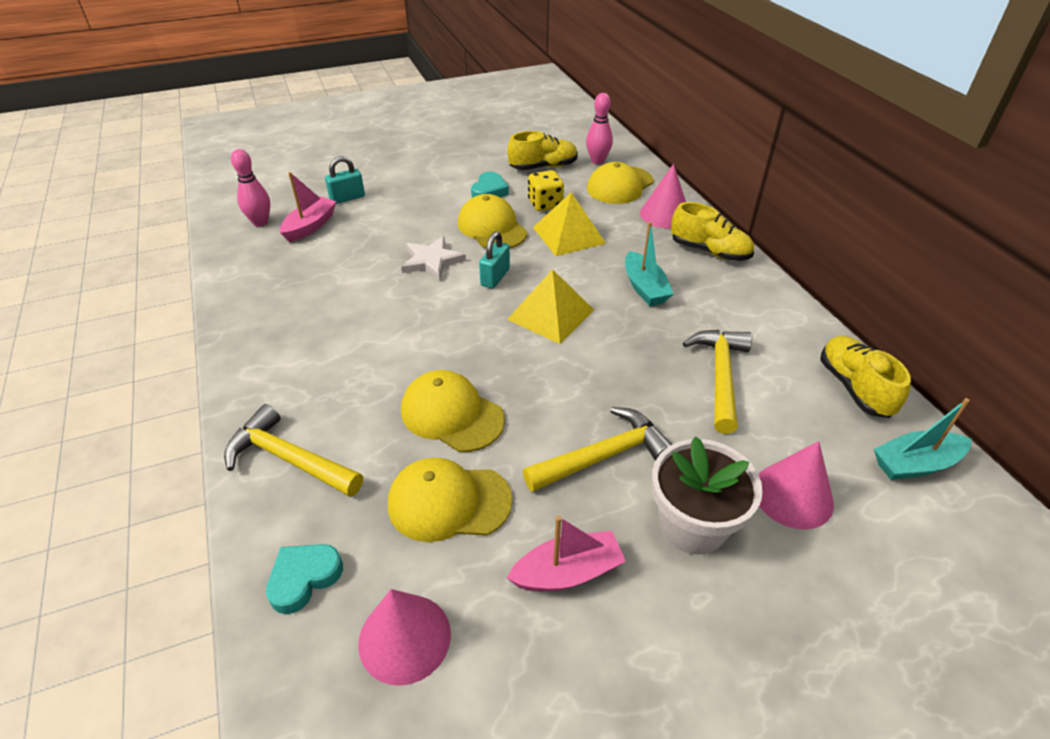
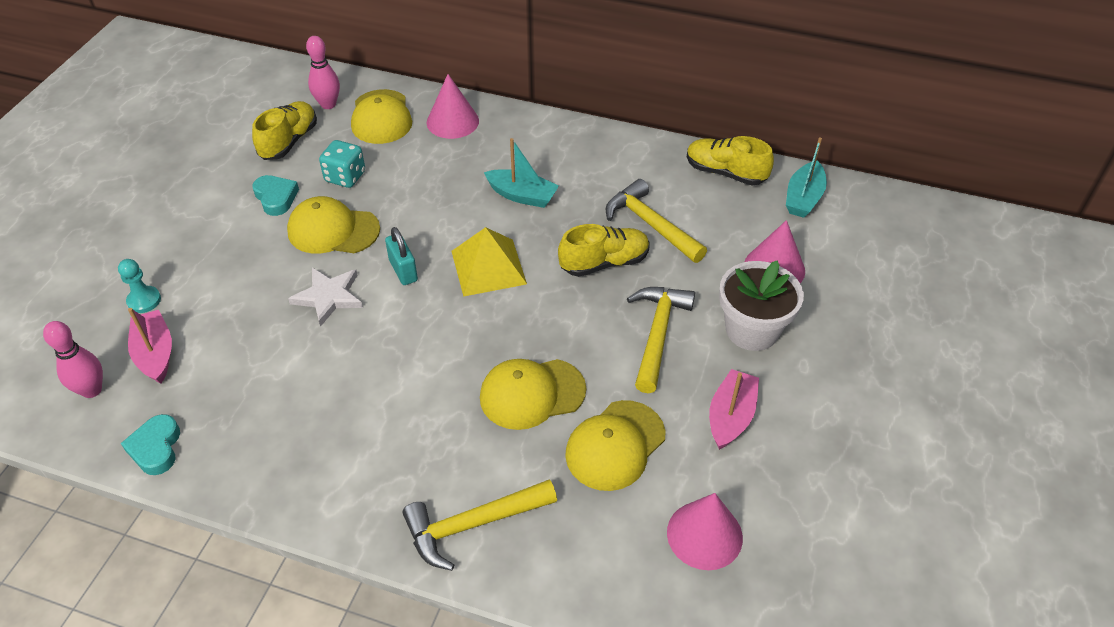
camera: 50 degrees left, 5 degrees up
(304, 578) = (604, 571): turquoise heart -> turquoise heart (156, 448)
(347, 198) = (144, 300): turquoise padlock -> turquoise pawn
(545, 204) = (345, 177): yellow dice -> turquoise dice
(569, 235) = (406, 191): yellow pyramid -> none
(709, 251) = (525, 133): yellow shoe -> yellow shoe (604, 263)

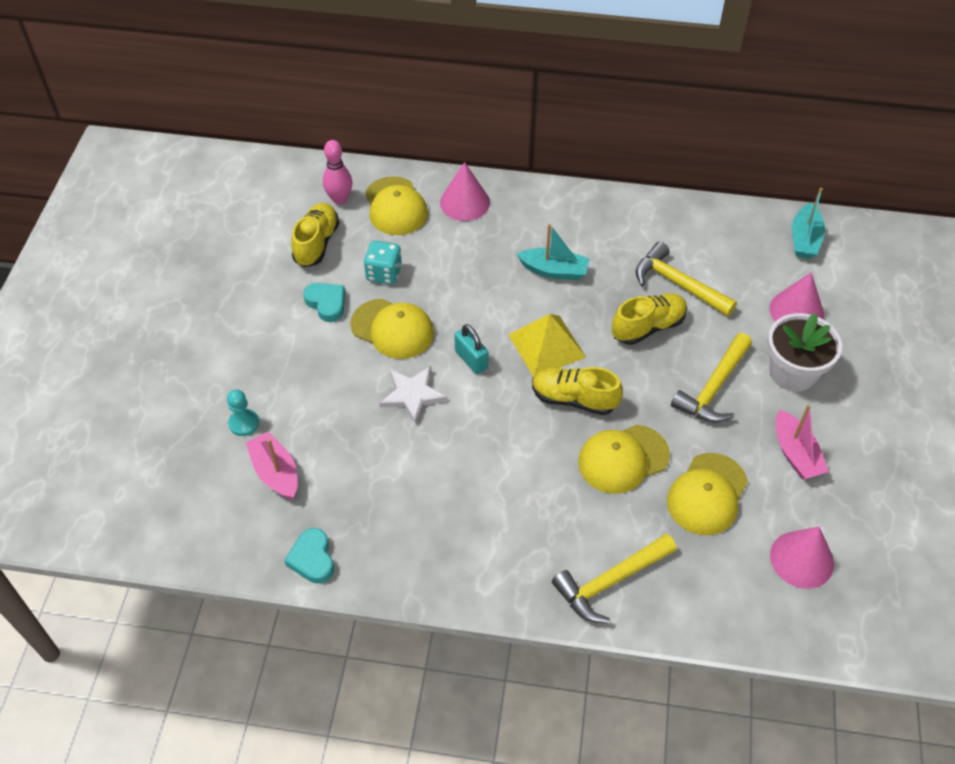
camera: 10 degrees left, 5 degrees up
(91, 390) = (231, 515): pink bowling pin -> none
(333, 230) = (392, 329): yellow cap -> yellow cap turned 150 degrees counterclockwise
(657, 334) = (713, 388): yellow hammer -> yellow hammer turned 150 degrees counterclockwise
(725, 173) = (729, 223): yellow shoe -> yellow shoe (574, 399)
(730, 416) = (795, 454): pink boat -> pink boat turned 150 degrees clockwise

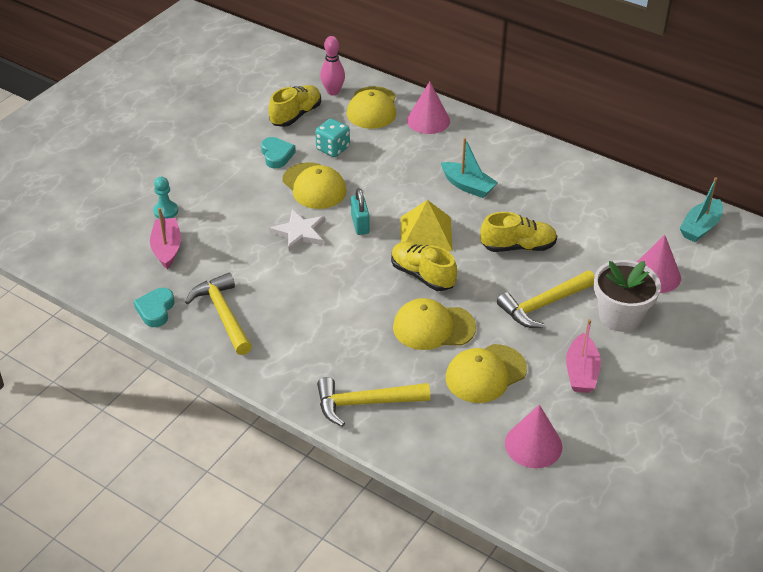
camera: 25 degrees right, 10 degrees down
(678, 284) = (565, 225): yellow hammer -> yellow hammer (223, 314)

